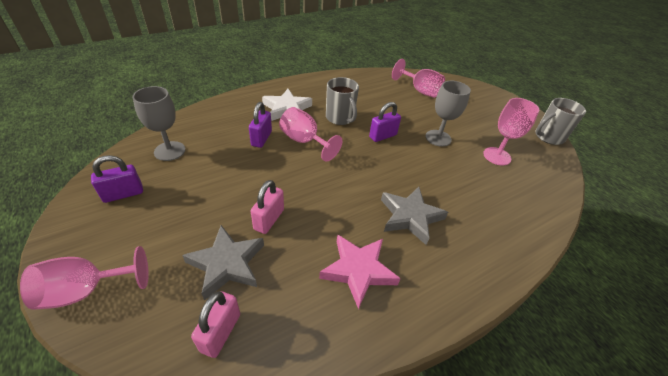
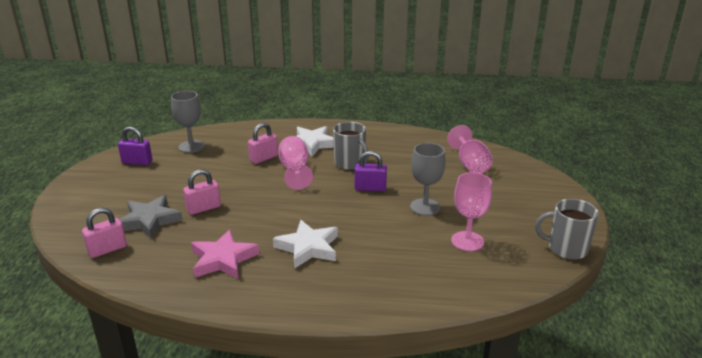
camera: 40 degrees right, 15 degrees down
(86, 290) = (69, 201): pink goblet -> none
(261, 138) = (264, 158): purple padlock -> pink padlock
(340, 118) = (350, 163): grey mug -> grey mug turned 45 degrees counterclockwise
(410, 217) = (308, 248): grey star -> white star

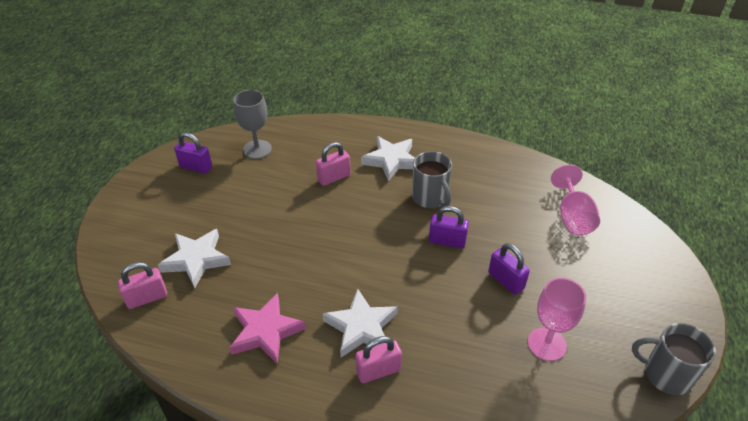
camera: 10 degrees right, 15 degrees up
(149, 220) = (196, 260): grey star -> white star
(203, 208) = (256, 248): pink padlock -> pink padlock (378, 371)
(295, 170) = (365, 201): pink goblet -> none
(425, 207) = (506, 281): grey goblet -> purple padlock

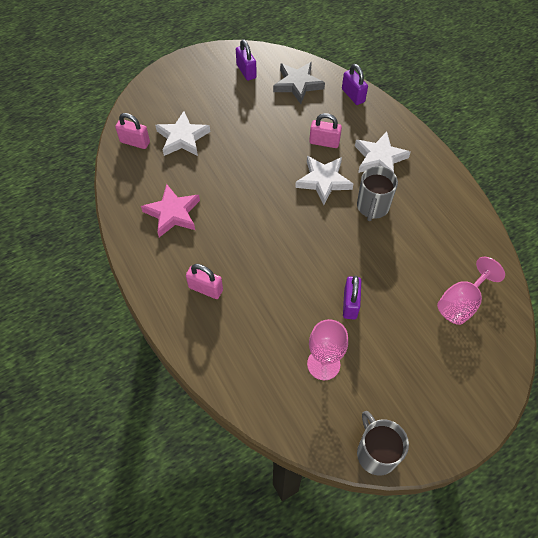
camera: 45 degrees right, 15 degrees up
(257, 149) = (298, 84): grey goblet -> grey star
(361, 327) = (226, 256): white star -> white star (323, 181)
(447, 241) = (345, 246): purple padlock -> purple padlock (353, 95)

